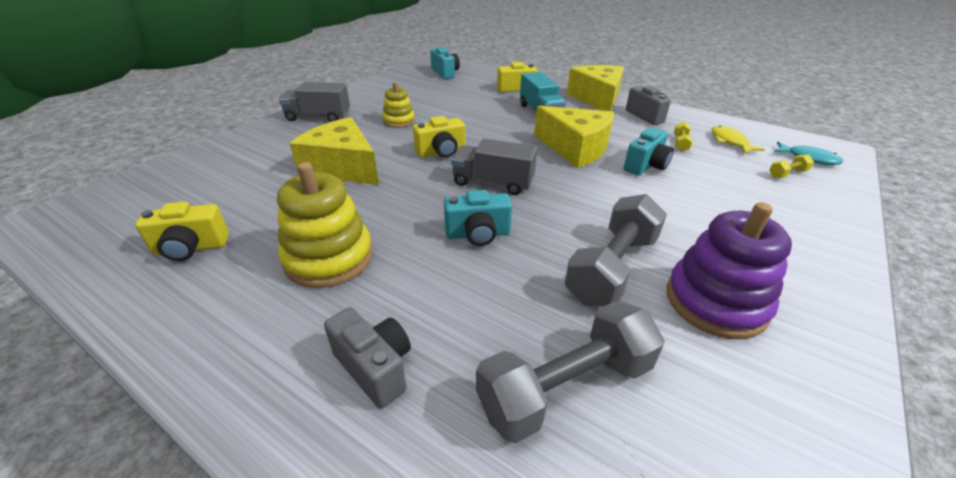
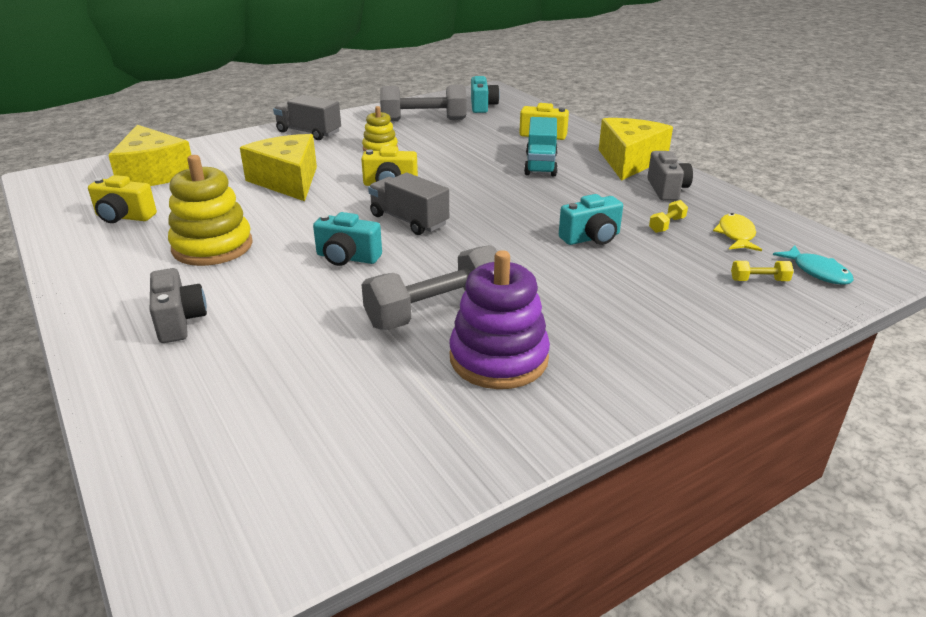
camera: 25 degrees right, 5 degrees down
(565, 387) = (298, 371): grey dumbbell -> grey dumbbell (424, 120)
(575, 148) = (533, 207): yellow cheese -> yellow cheese (154, 174)

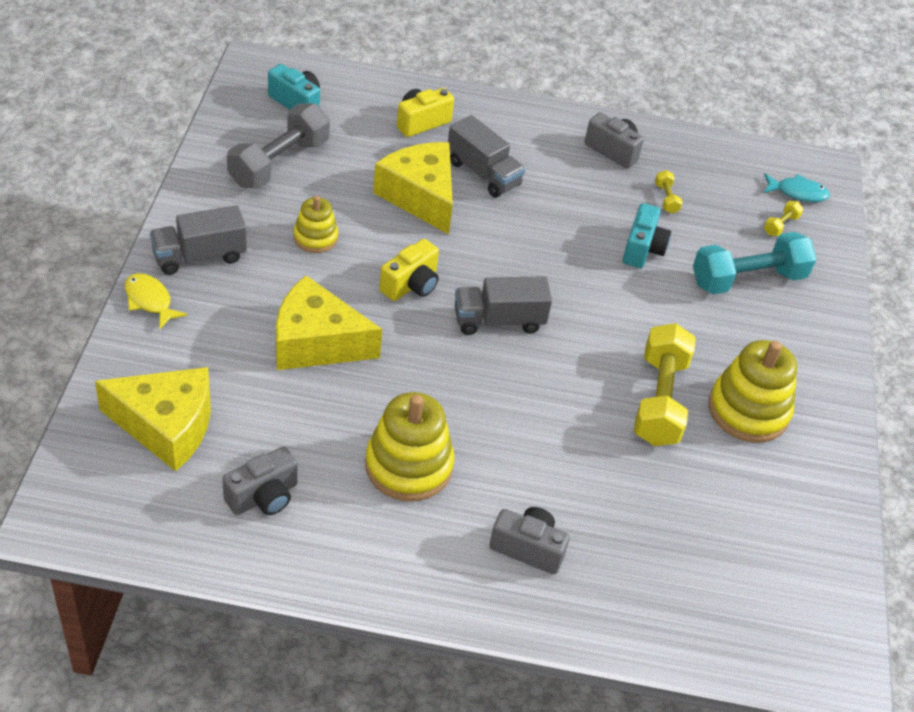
camera: 55 degrees left, 15 degrees up
(124, 217) = (263, 497): yellow camera -> grey camera
(347, 258) = (525, 396): turquoise camera -> none
(435, 310) = (659, 400): grey dumbbell -> yellow dumbbell
(498, 358) = (748, 410): purple stacking toy -> yellow stacking toy
(540, 164) = (483, 173): turquoise truck -> grey truck
(629, 161) = (540, 124): yellow cheese -> yellow cheese (420, 196)
(659, 292) = (748, 279): none -> turquoise dumbbell
(736, 235) = (716, 181): yellow fish -> yellow fish (150, 301)

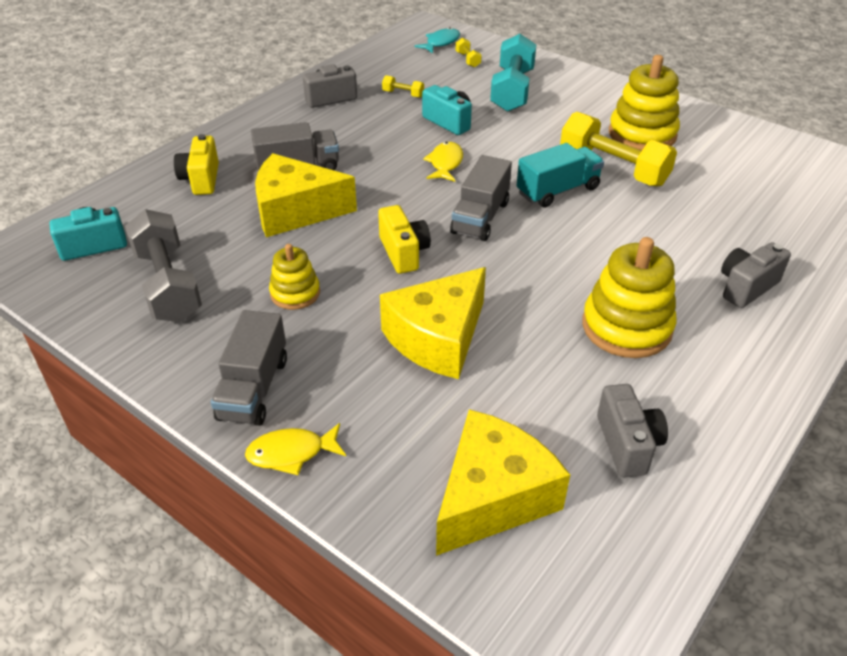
camera: 55 degrees left, 5 degrees down
(567, 269) = (445, 163): none -> yellow fish
(585, 366) = (558, 191): none -> turquoise truck

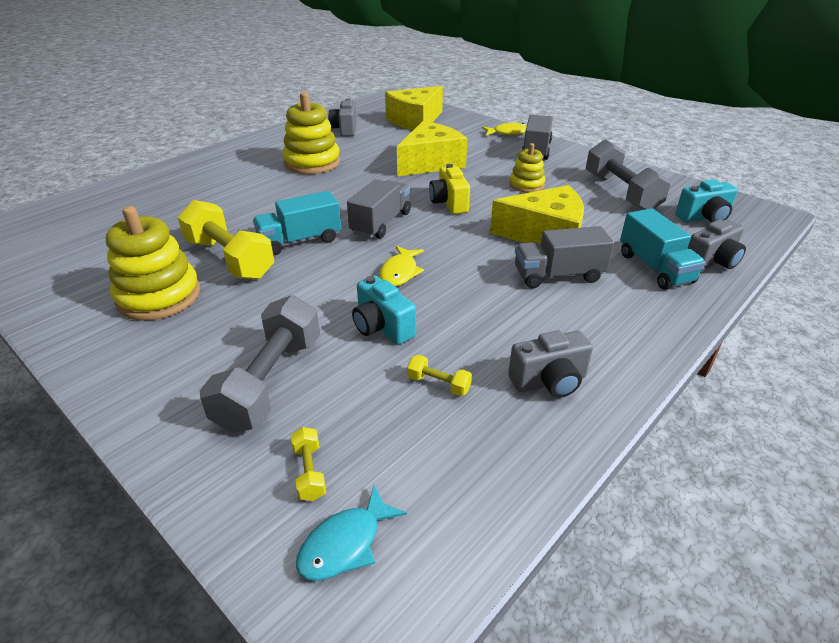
camera: 175 degrees left, 5 degrees down
(201, 179) = (655, 268): yellow camera -> turquoise truck
(512, 90) = (270, 382): turquoise dumbbell -> grey dumbbell
(746, 287) = (215, 176): grey camera -> grey camera (711, 262)

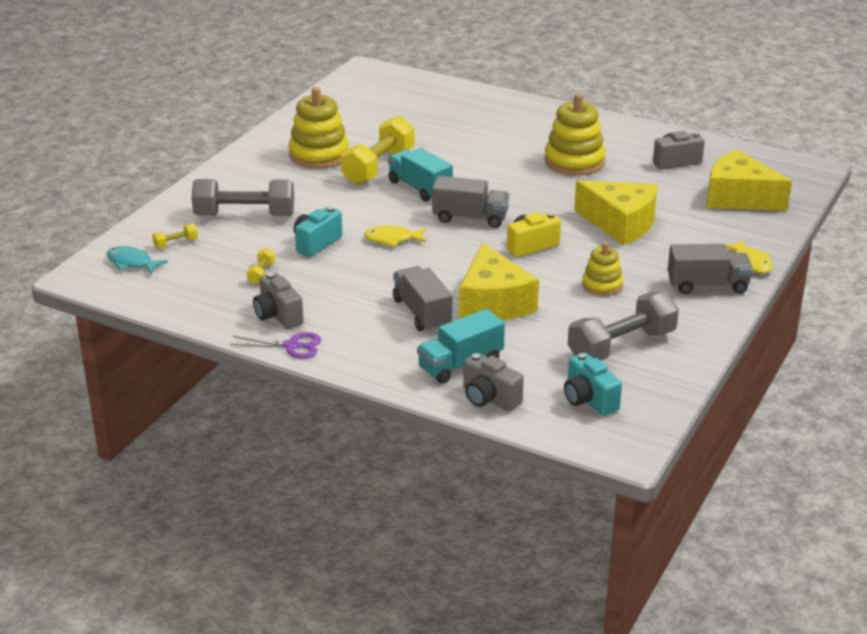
camera: 75 degrees right, 5 degrees down
(622, 378) = (291, 346): none -> purple scissors

